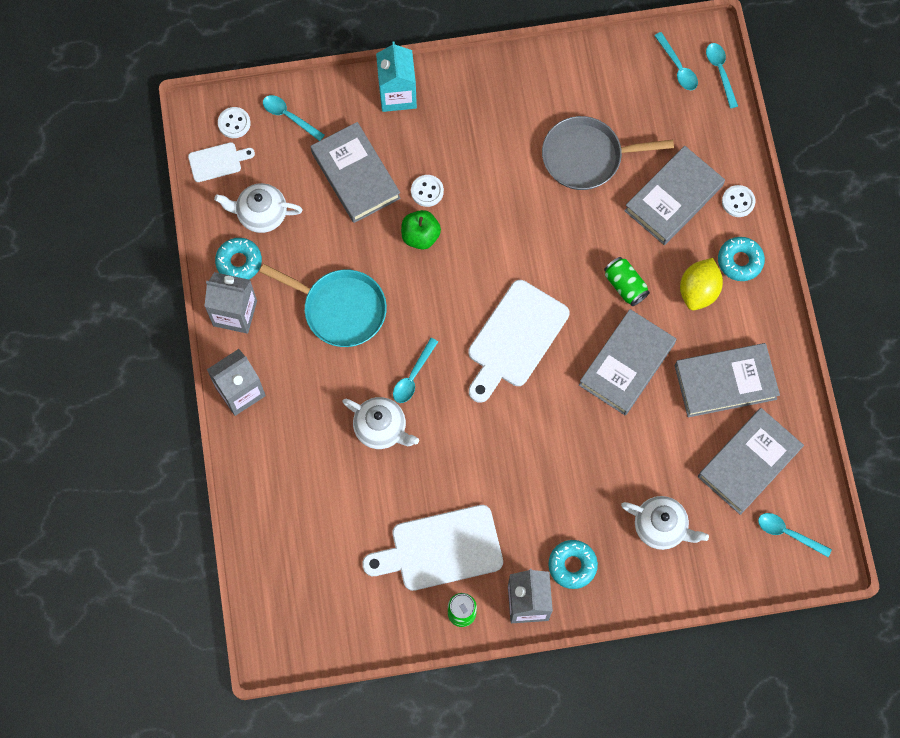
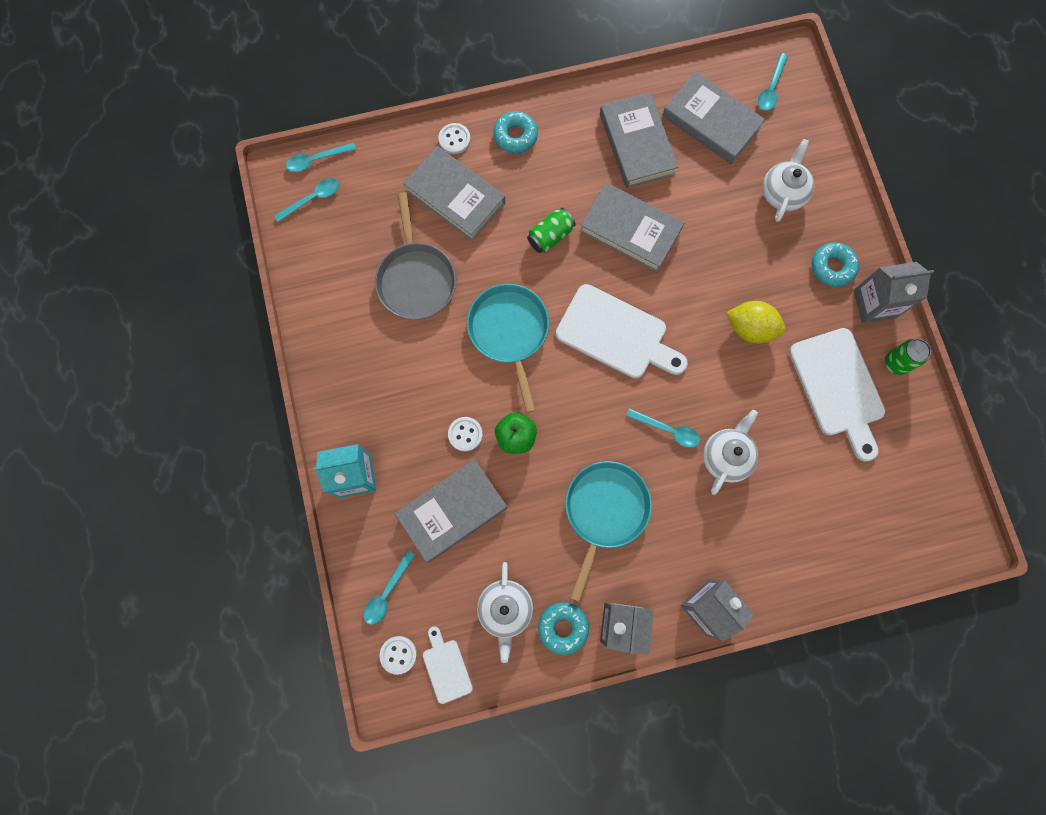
camera: 95 degrees left, 5 degrees up
(525, 238) = (509, 332): none -> turquoise pan
(698, 291) = (549, 170): yellow lemon -> yellow lemon (750, 328)

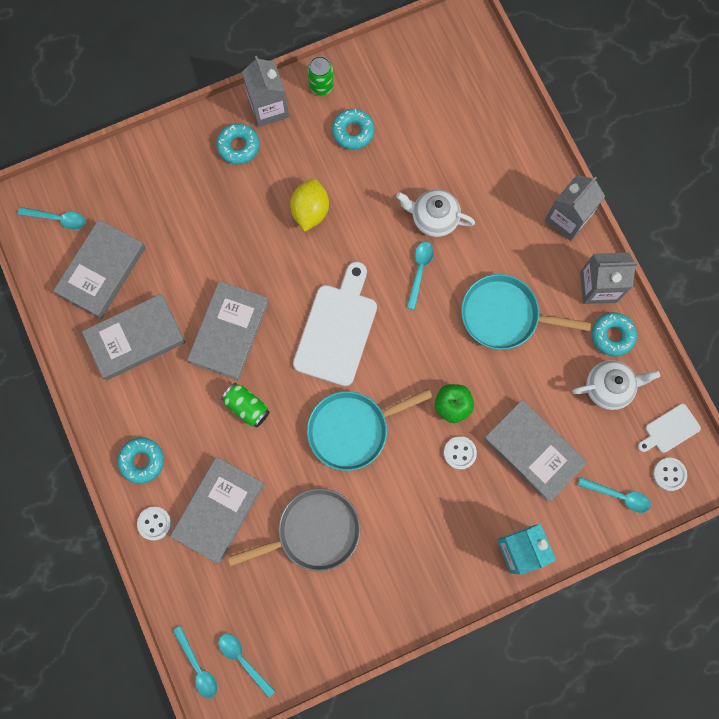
camera: 100 degrees left, 0 degrees up
(783, 193) = (169, 196): white teapot -> none
(838, 388) = (353, 132): white cutting board -> turquoise donut

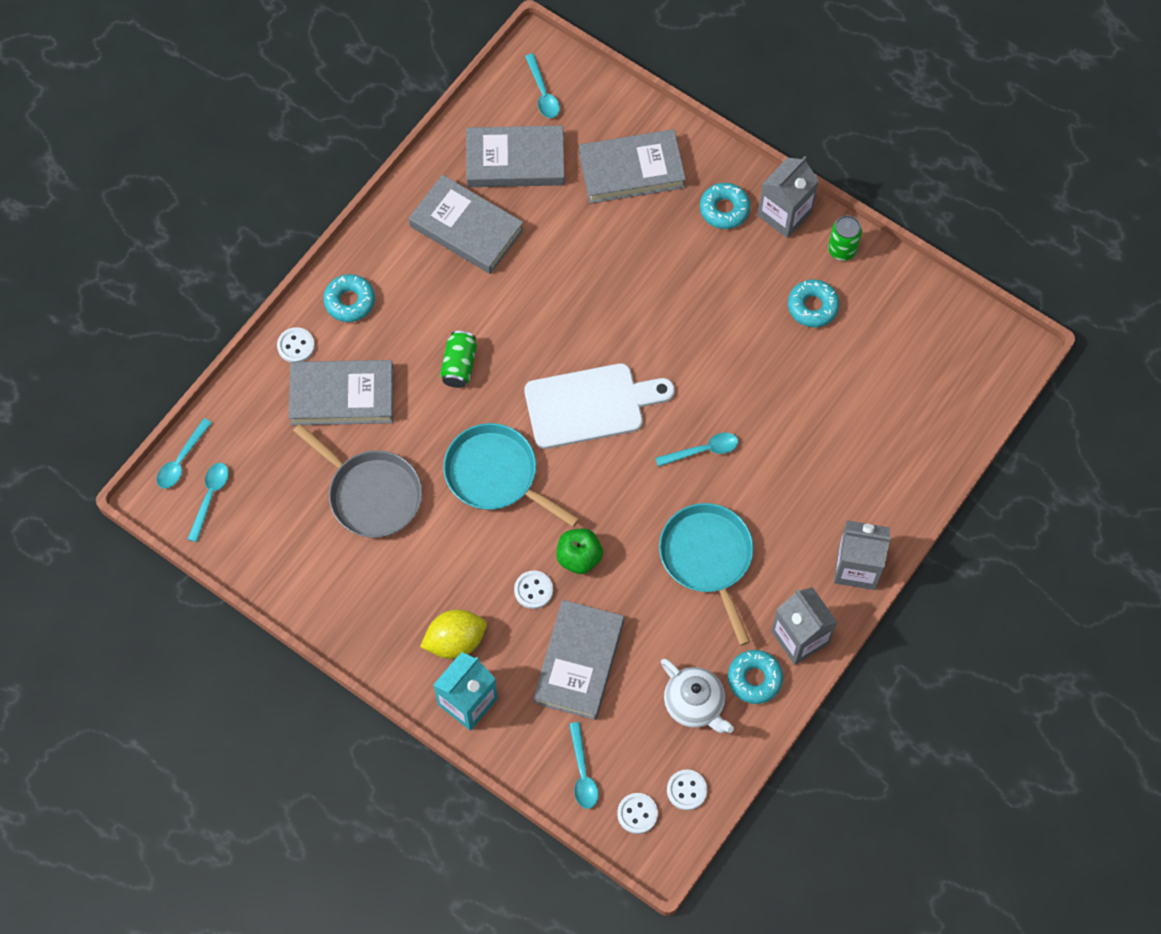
camera: 60 degrees right, 10 degrees down
(229, 332) = (525, 307): grey book -> grey book (631, 170)
(310, 211) = (699, 313): yellow lemon -> yellow lemon (455, 641)
(434, 218) = (769, 434): white teapot -> none
(669, 430) = (686, 790): white cutting board -> white button

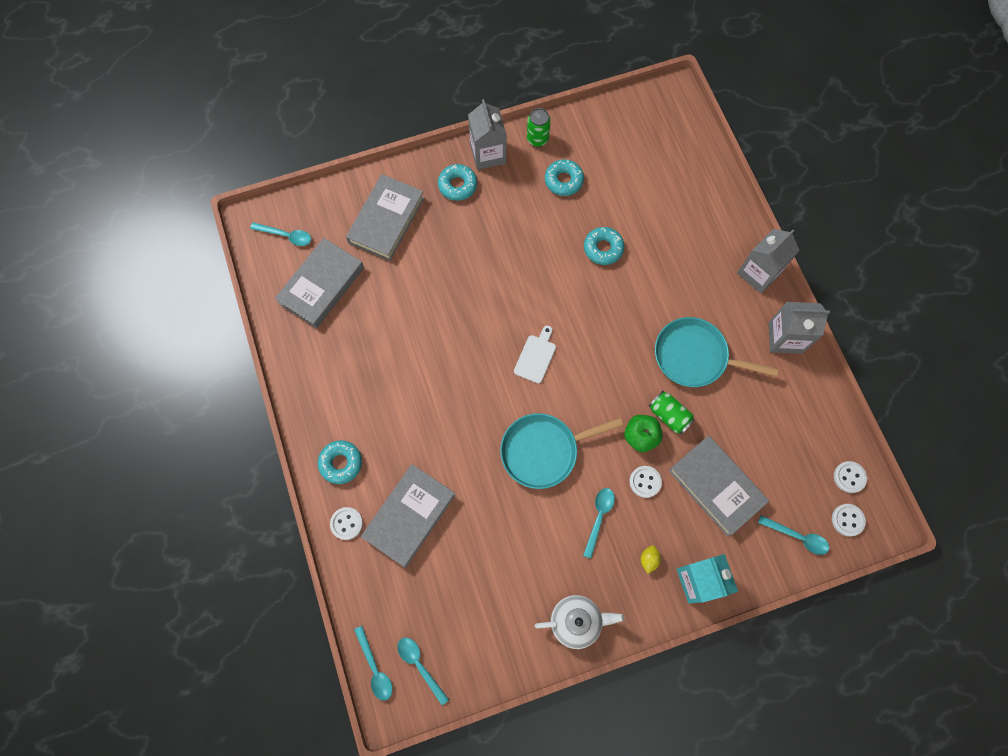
camera: 55 degrees left, 5 degrees up
(371, 494) = (499, 545): grey pan -> none
(455, 641) = (648, 559): yellow lemon -> yellow lemon, size x0.49
(459, 365) = (445, 421): green can -> green can (669, 415)
(466, 228) = (346, 349): grey book -> none
(590, 405) = (536, 356): white cutting board -> white cutting board, size x0.51
(694, 704) = (791, 432): white teapot -> white teapot (576, 621)
(703, 450) = (617, 309): turquoise spoon -> turquoise spoon (599, 517)
(754, 679) = (797, 384): turquoise donut -> turquoise donut (603, 248)

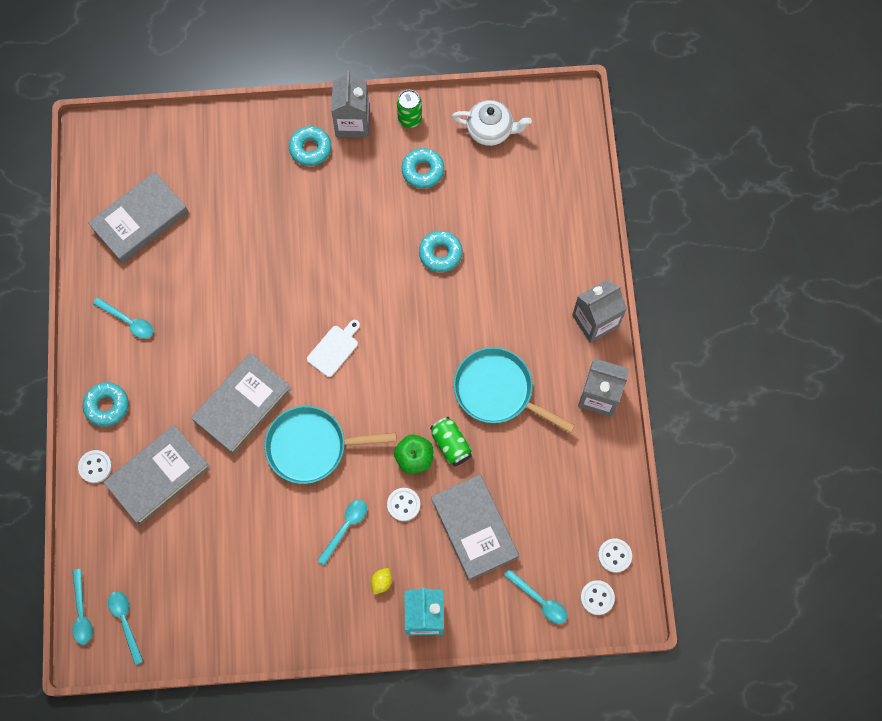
camera: 15 degrees right, 0 degrees up
(286, 236) = (119, 159): turquoise spoon -> turquoise spoon (128, 321)
(386, 220) = (226, 168): grey book -> grey book (242, 405)
(576, 621) = (290, 622): white teapot -> white teapot (490, 130)

